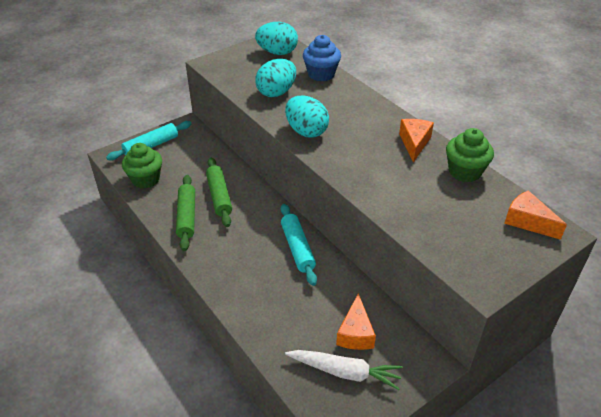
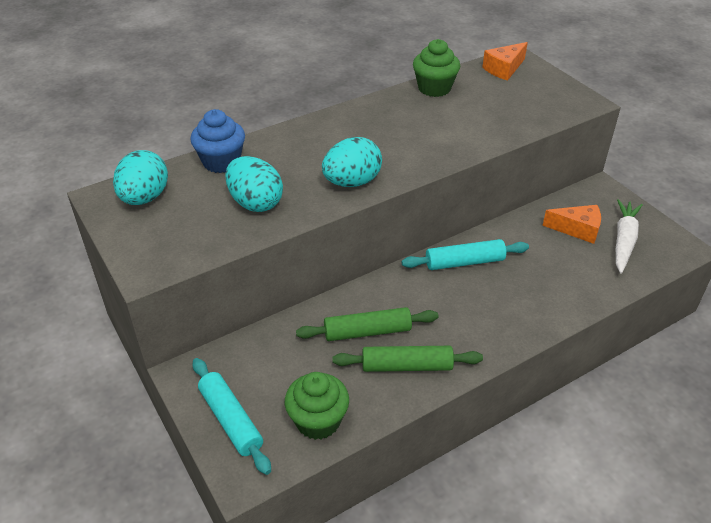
camera: 85 degrees left, 0 degrees up
(414, 143) = (385, 110): orange cheese -> none

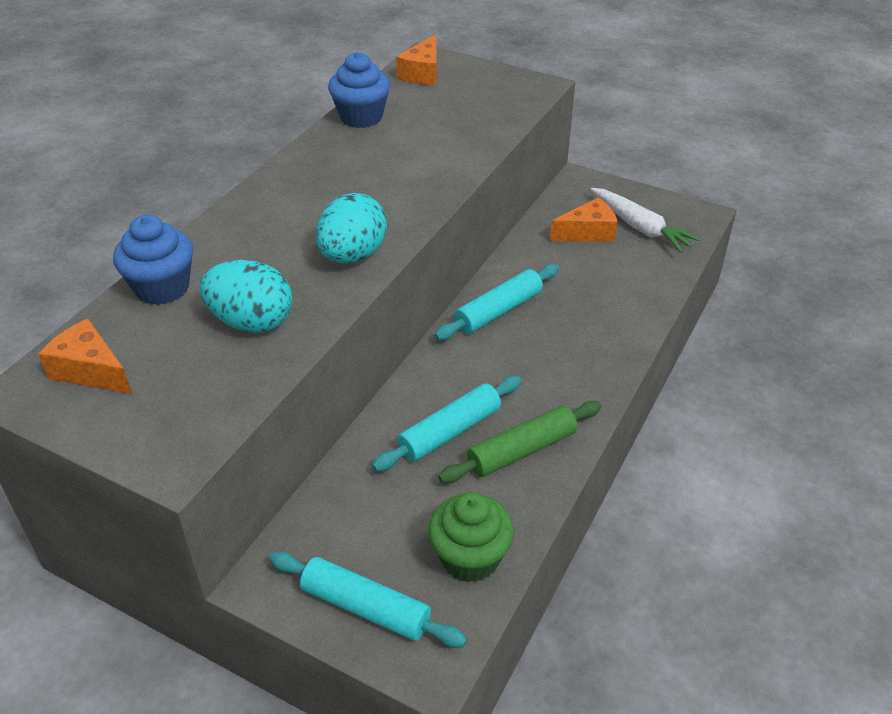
camera: 30 degrees left, 0 degrees up
(144, 198) = (91, 371): turquoise egg -> orange cheese
(367, 331) = (449, 431): green rolling pin -> turquoise rolling pin
(434, 88) = (361, 117): green cupcake -> blue cupcake
(624, 240) = (640, 227): white carrot -> white carrot turned 150 degrees clockwise

